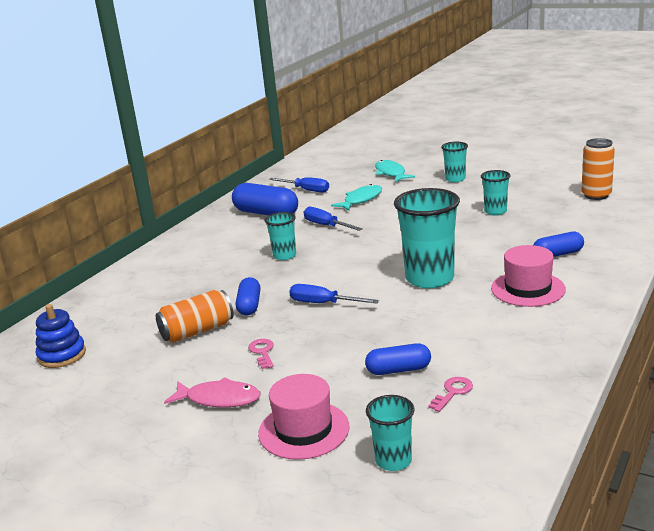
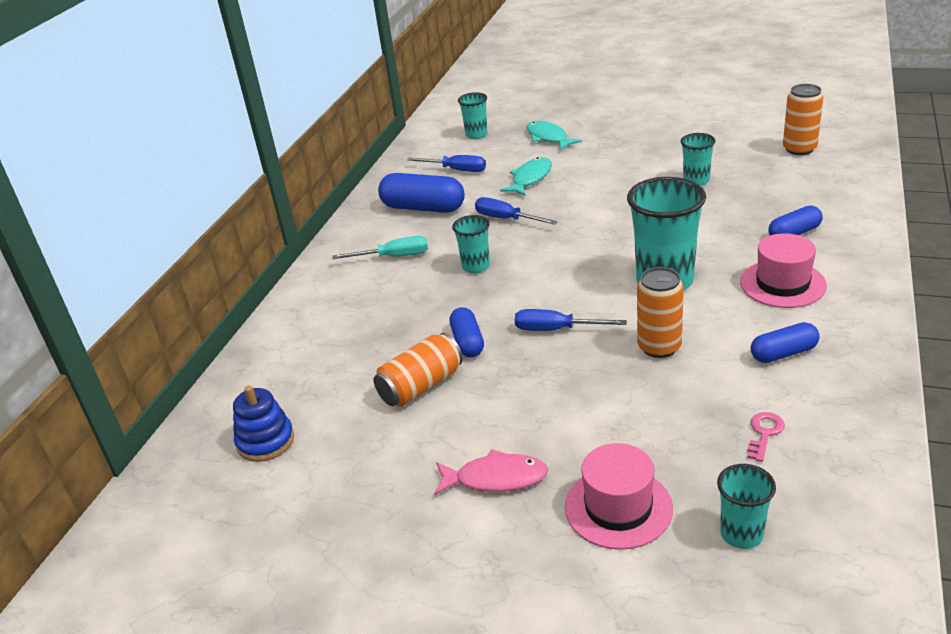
camera: 10 degrees left, 10 degrees up
(225, 244) = (393, 257): none -> turquoise screwdriver
(262, 352) = (516, 406): pink key -> none
(398, 370) = (688, 411): blue capsule -> blue capsule (783, 353)
(399, 323) = (659, 347): none -> orange can
(455, 179) = (628, 139): turquoise cup -> turquoise cup (476, 135)

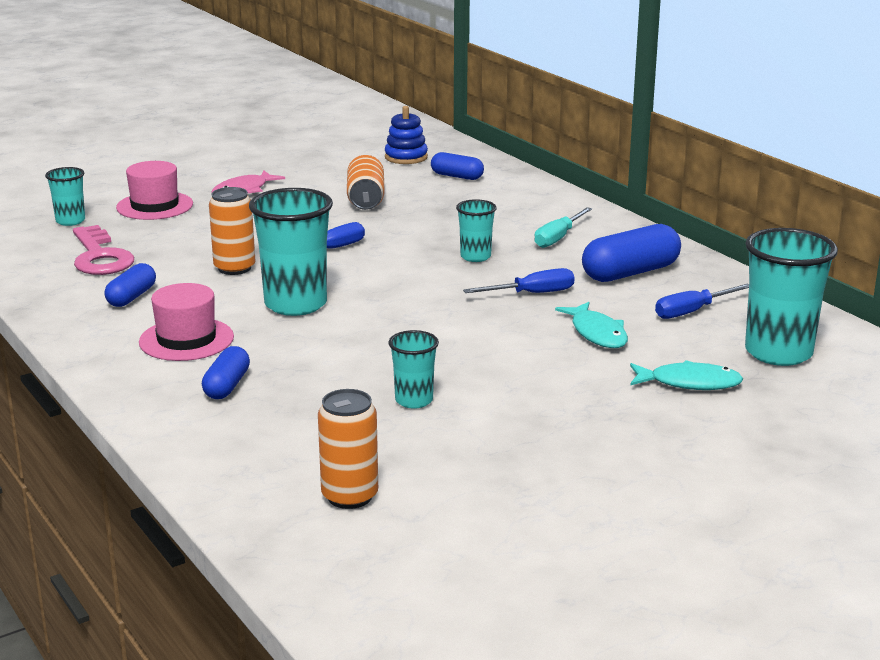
camera: 125 degrees right, 10 degrees down
(467, 342) = (381, 223): blue capsule -> blue capsule (457, 176)
(476, 135) = (778, 353): turquoise cup -> turquoise cup, size x1.88
(764, 433) = (100, 257): pink key -> pink key, size x2.14

